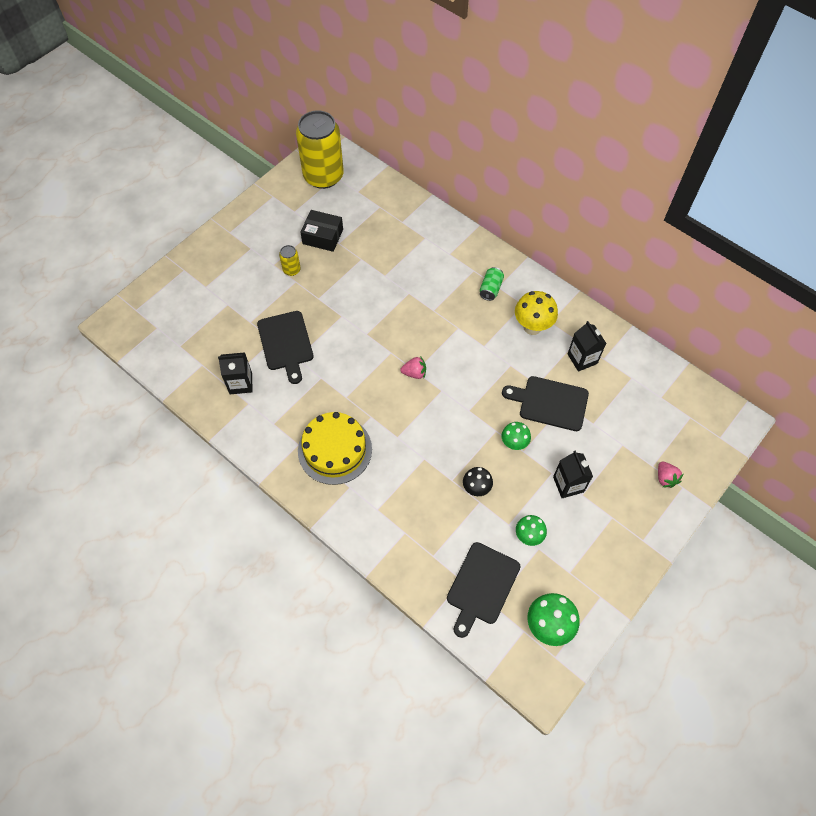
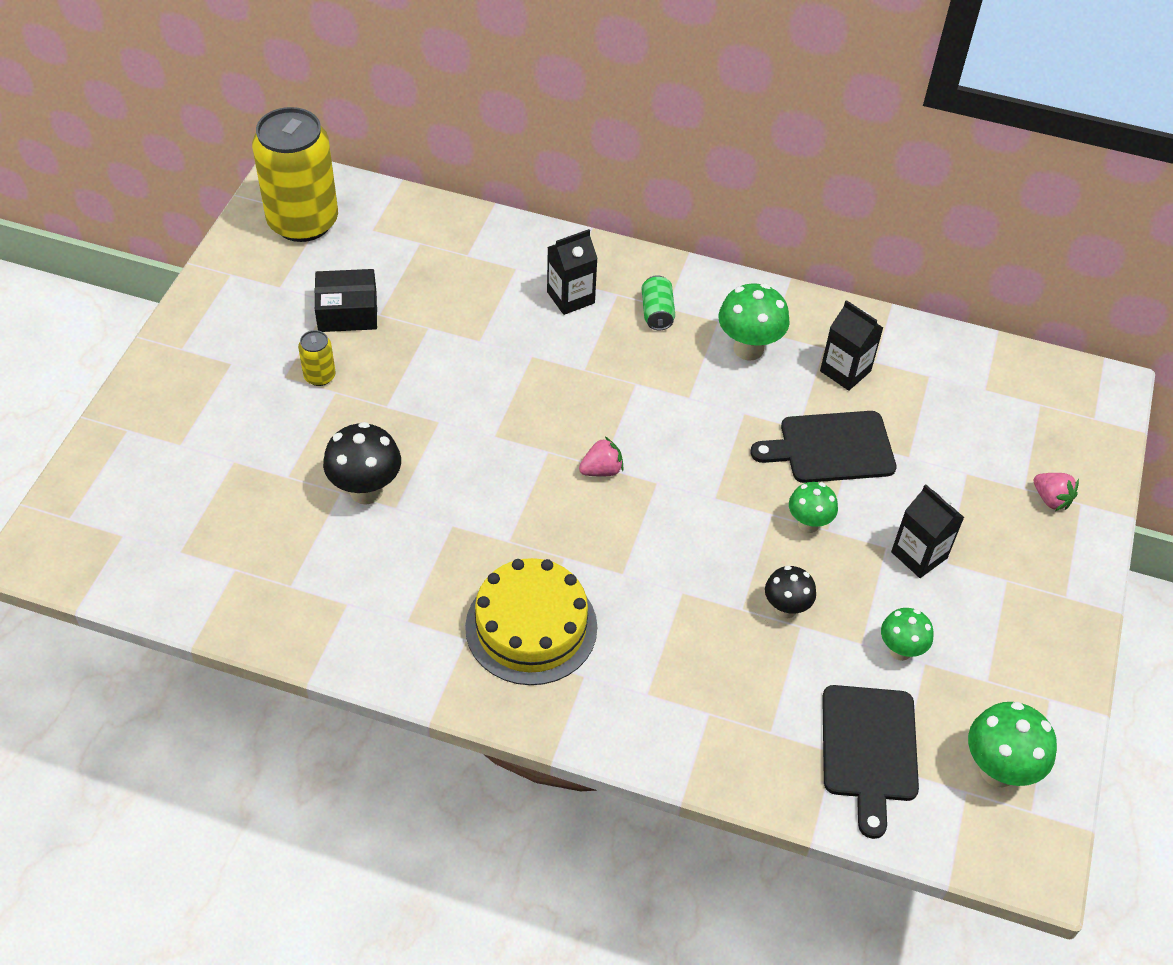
camera: 25 degrees left, 10 degrees down
(240, 383) = (318, 576): black carton -> black carton (570, 297)
(286, 343) = (366, 491): black cutting board -> black mushroom
(532, 327) = (748, 349): yellow mushroom -> green mushroom

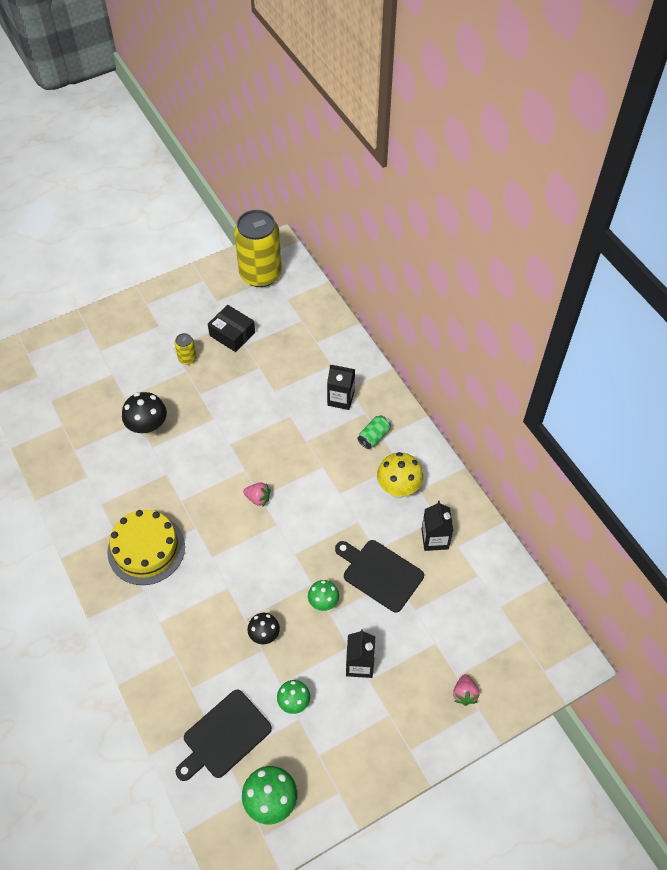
camera: 45 degrees right, 5 degrees up
(748, 349) = (398, 489): green mushroom -> yellow mushroom

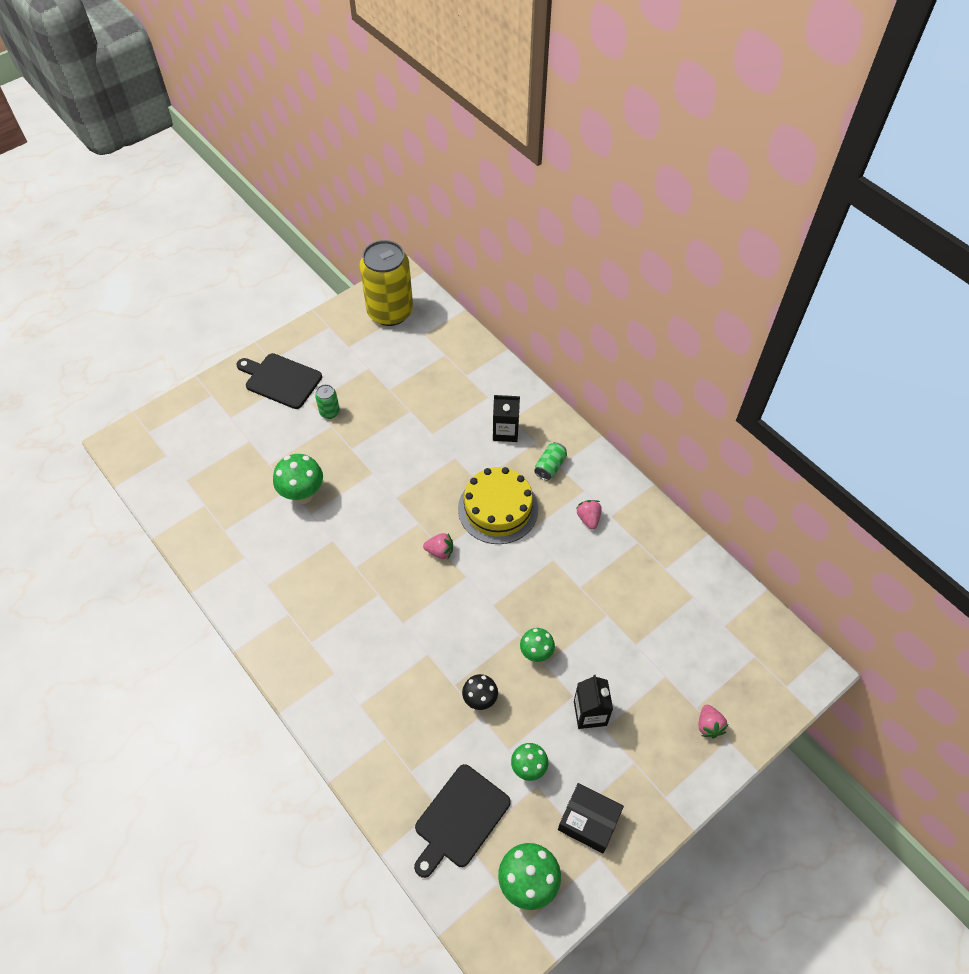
camera: 10 degrees left, 0 degrees up
(146, 549) = (328, 626): yellow cake -> yellow cake (498, 509)
(148, 429) = (303, 495): black mushroom -> green mushroom
(187, 358) = (329, 412): yellow can -> green can
(232, 334) = (373, 379): black box -> black box (589, 821)
(380, 573) = (590, 611): black cutting board -> black cutting board (281, 380)
(398, 489) = (588, 518): yellow mushroom -> pink strawberry
(435, 539) = (639, 565): black carton -> none

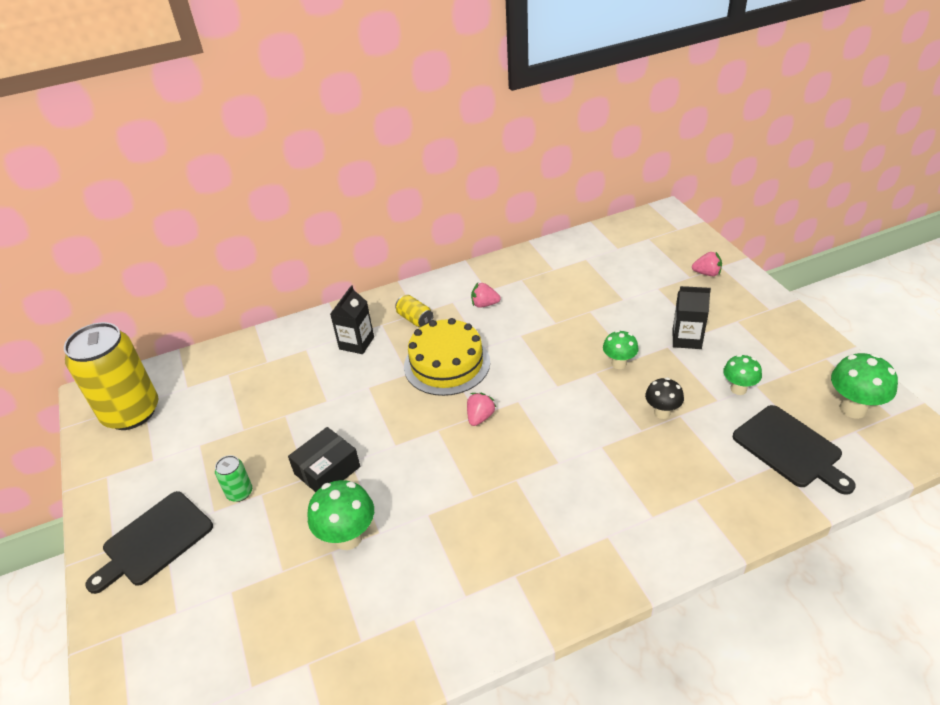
camera: 70 degrees left, 15 degrees down
(550, 466) = (415, 319): green can -> yellow can
(589, 821) = (791, 358): black box -> black box (327, 470)

